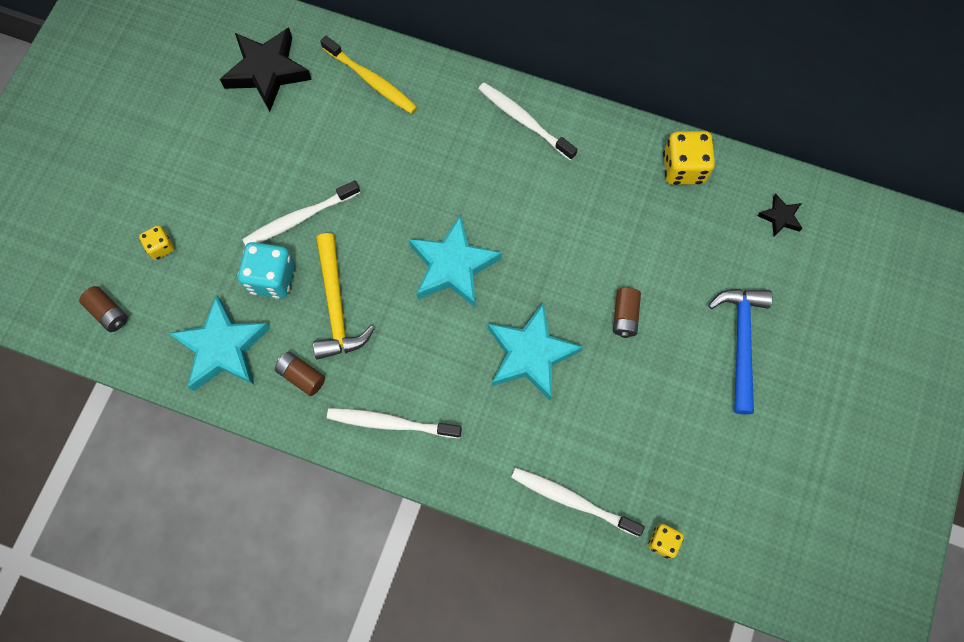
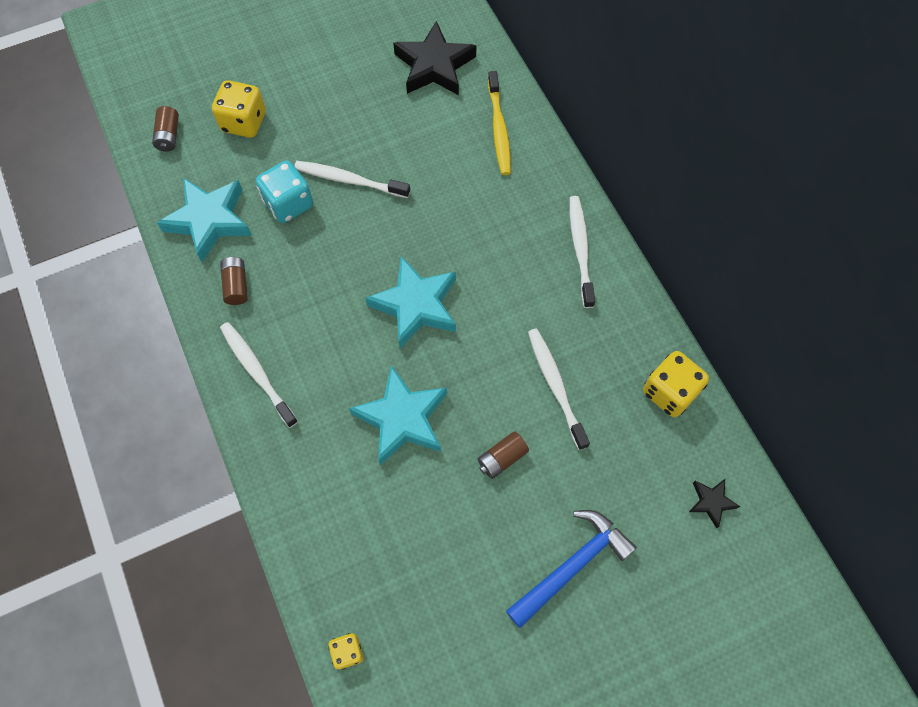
camera: 45 degrees right, 5 degrees down
(161, 247) = (244, 122): yellow dice -> yellow dice, size x1.80
(336, 306) = (309, 260): yellow hammer -> none
(572, 500) = (317, 552): white toothbrush -> white toothbrush (555, 386)

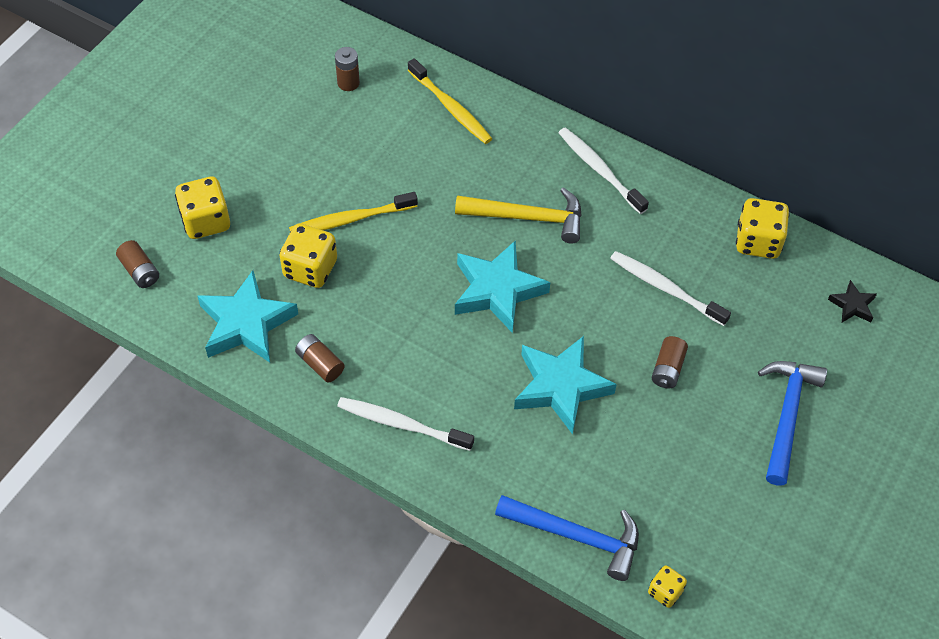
camera: 35 degrees left, 10 degrees down
(288, 204) = (310, 269): turquoise dice -> yellow dice
(315, 554) = (576, 536): none -> blue hammer
(349, 180) = (350, 219): white toothbrush -> yellow toothbrush
(434, 66) = (348, 83): black star -> brown battery
(488, 257) = (528, 217): none -> yellow hammer

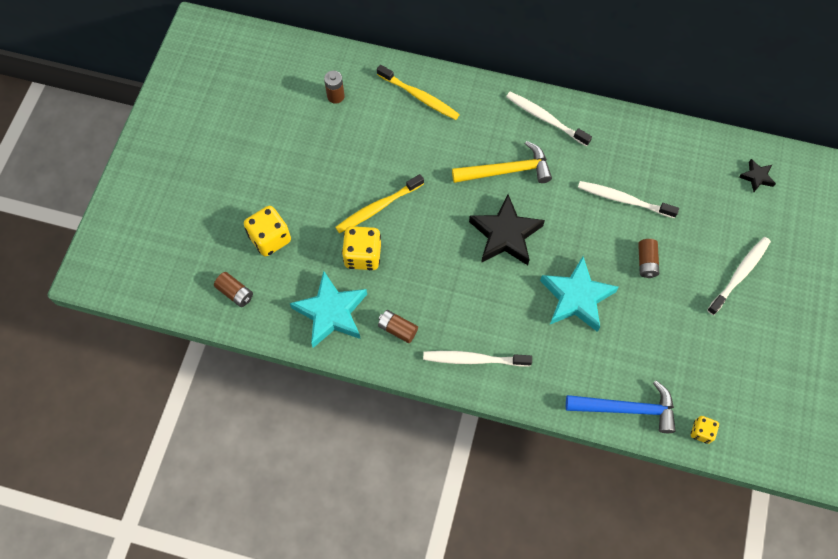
camera: 15 degrees left, 10 degrees up
(497, 290) = (505, 235): turquoise star -> black star
(757, 242) = (676, 145): yellow dice -> none
(786, 415) = (739, 274): blue hammer -> white toothbrush

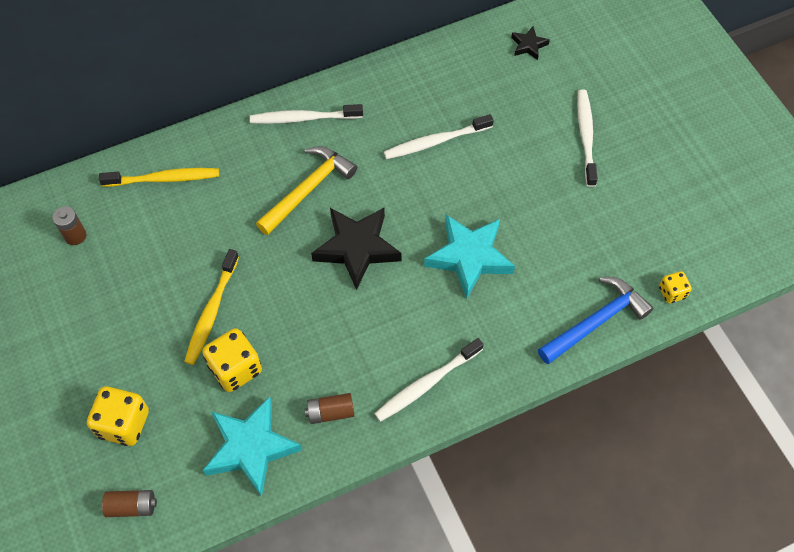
camera: 40 degrees left, 5 degrees down
(646, 262) = (501, 182): brown battery -> none

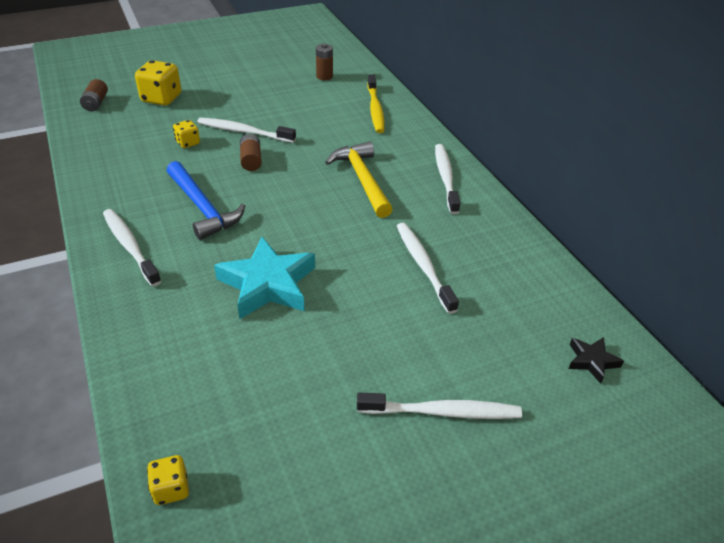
camera: 90 degrees right, 20 degrees down
(211, 312) = (244, 132): yellow toothbrush -> white toothbrush
(235, 369) = (188, 143): yellow dice -> yellow dice, size x0.56
(251, 448) = (115, 150): turquoise star -> none
(308, 189) = (362, 180): yellow hammer -> yellow hammer turned 150 degrees counterclockwise
(330, 412) = (127, 189): brown battery -> brown battery (251, 160)
(357, 248) = (292, 207): black star -> none
(596, 321) = (154, 392): blue hammer -> blue hammer (203, 208)

